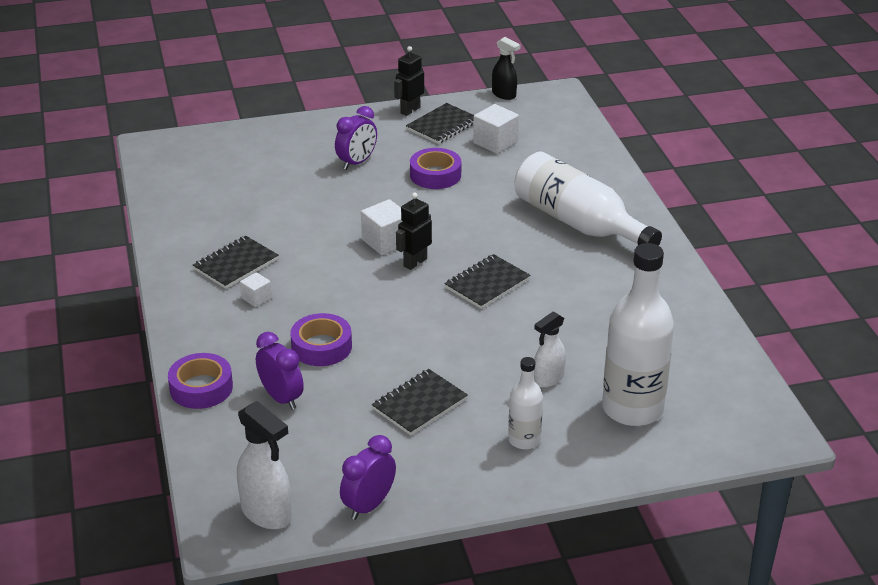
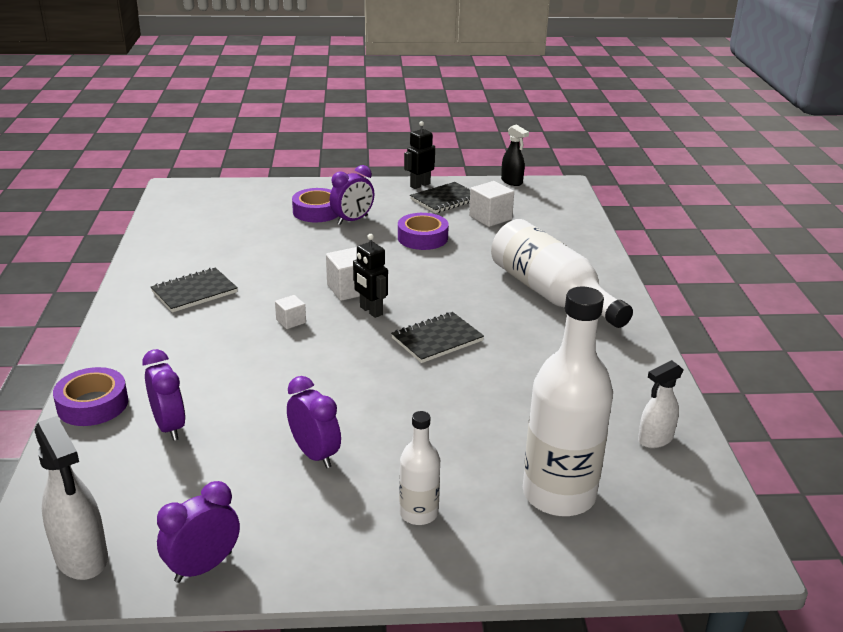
camera: 10 degrees right, 5 degrees down
(256, 298) = (197, 325): white cube -> white cube (291, 321)
(321, 347) = (238, 379): purple tape -> purple tape (317, 211)
(415, 262) = (371, 311): black robot -> black robot turned 90 degrees counterclockwise
(419, 404) = (315, 454): black notebook -> purple clock
(548, 379) = (469, 446): white spray bottle -> white spray bottle (655, 439)

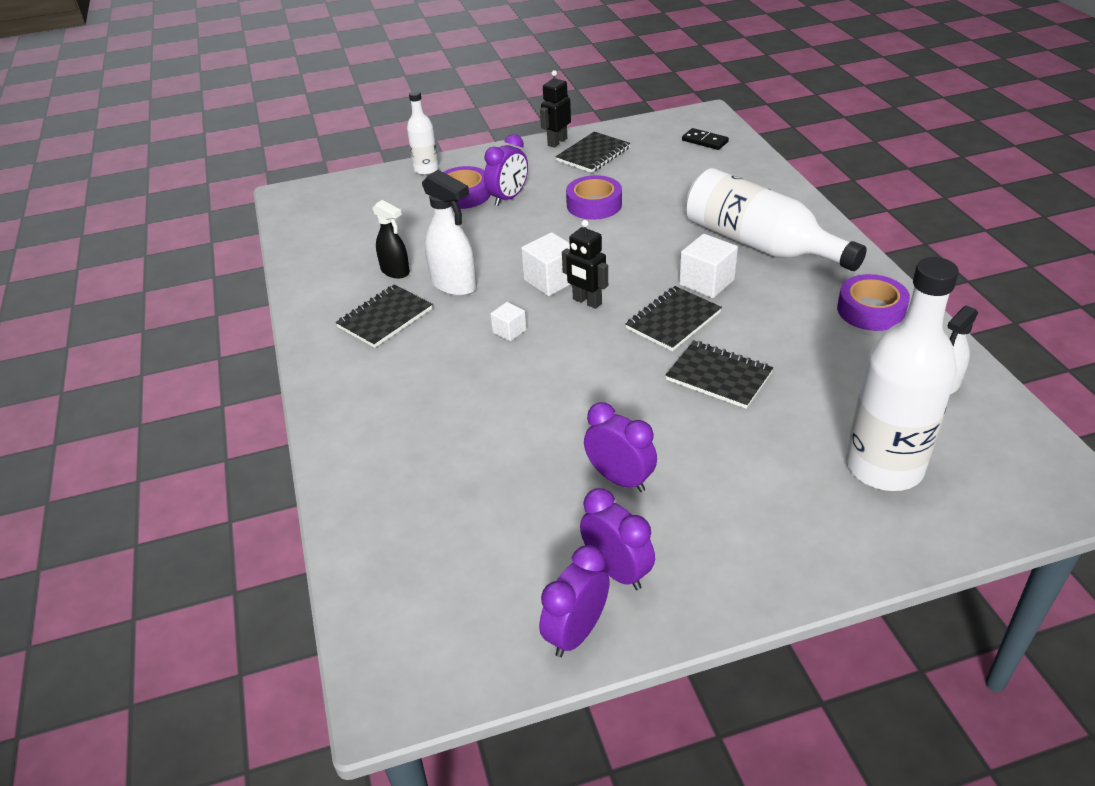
camera: 10 degrees left, 10 degrees up
(81, 558) = (442, 655): white spray bottle -> white spray bottle (454, 285)
(93, 404) = (350, 476): purple tape -> purple tape (871, 310)
(169, 426) = (449, 483): purple clock -> purple clock (617, 571)
(418, 513) = (759, 520): white bottle -> white bottle (426, 169)
(451, 391) = (719, 376): none -> black notebook
(490, 218) = (651, 167): white cube -> white cube (706, 282)
(512, 182) = (651, 120): black spray bottle -> black spray bottle (395, 271)
(550, 205) = (705, 141): none -> black domino

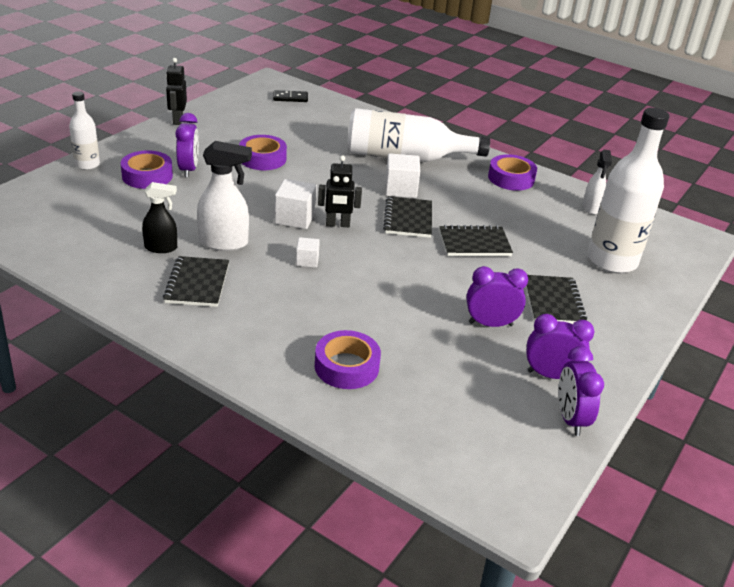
camera: 45 degrees left, 5 degrees down
(417, 458) = (346, 366): none -> purple tape
(593, 154) = (218, 124): black notebook -> black notebook (553, 302)

